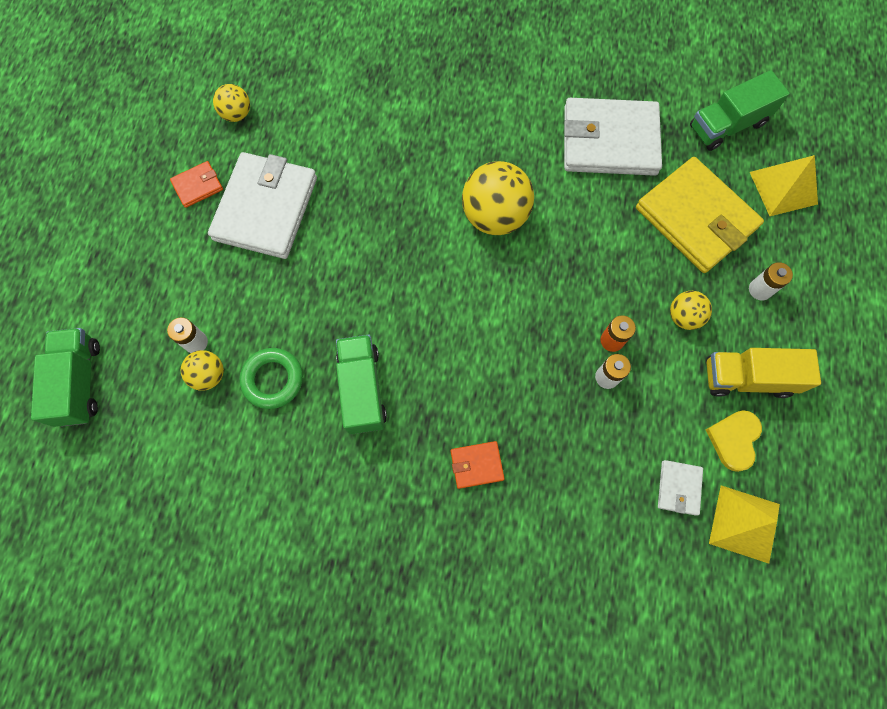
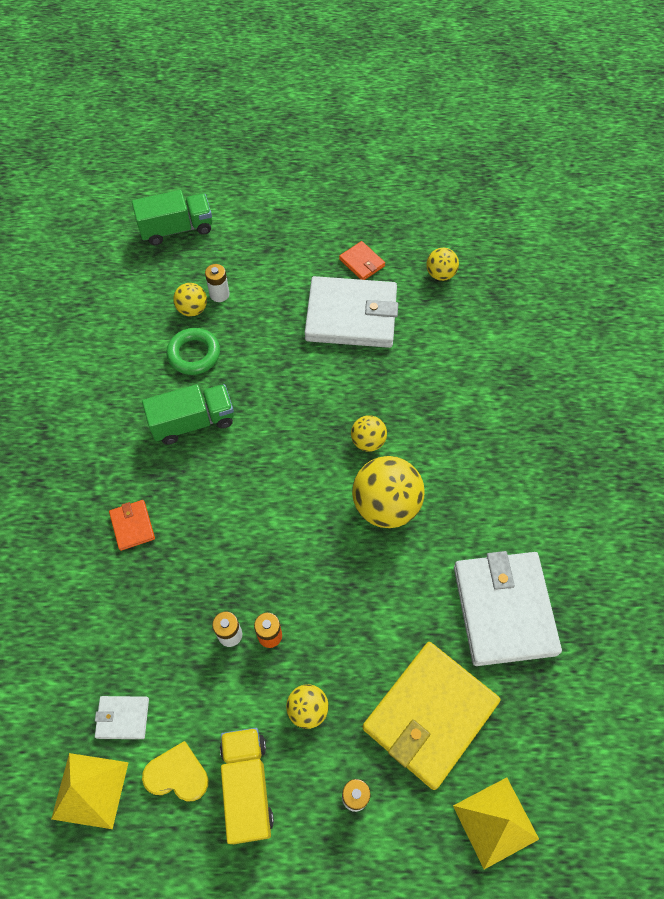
camera: 80 degrees right, 10 degrees down
(422, 219) = (368, 441): none -> yellow ball
(727, 125) = (564, 746): green truck -> none

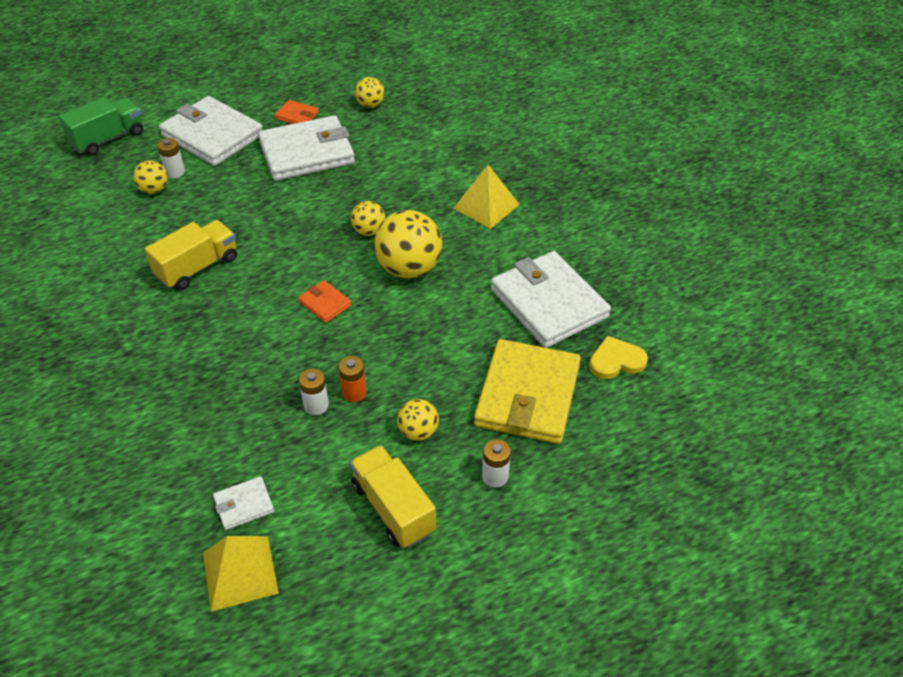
camera: 25 degrees left, 15 degrees down
(132, 526) = (177, 360): orange wallet -> orange wallet (325, 303)
(177, 774) = (321, 526): yellow heart -> yellow heart (616, 361)
(193, 422) = (197, 267): green truck -> yellow truck
(194, 354) = (172, 220): green ring -> none
(271, 259) = (212, 135): none -> white wallet
(495, 822) = (624, 446): yellow pyramid -> yellow pyramid (486, 206)

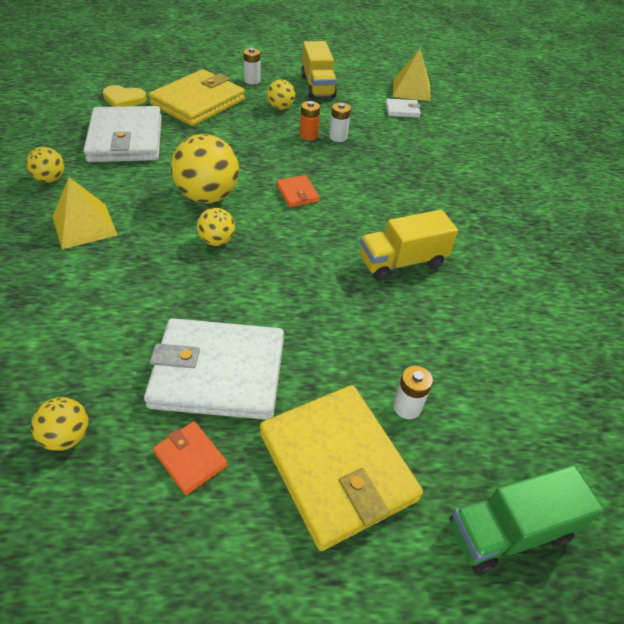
camera: 160 degrees left, 0 degrees up
(154, 190) = (439, 385): yellow ball -> yellow ball (50, 179)
(212, 135) = (337, 466): white wallet -> yellow wallet

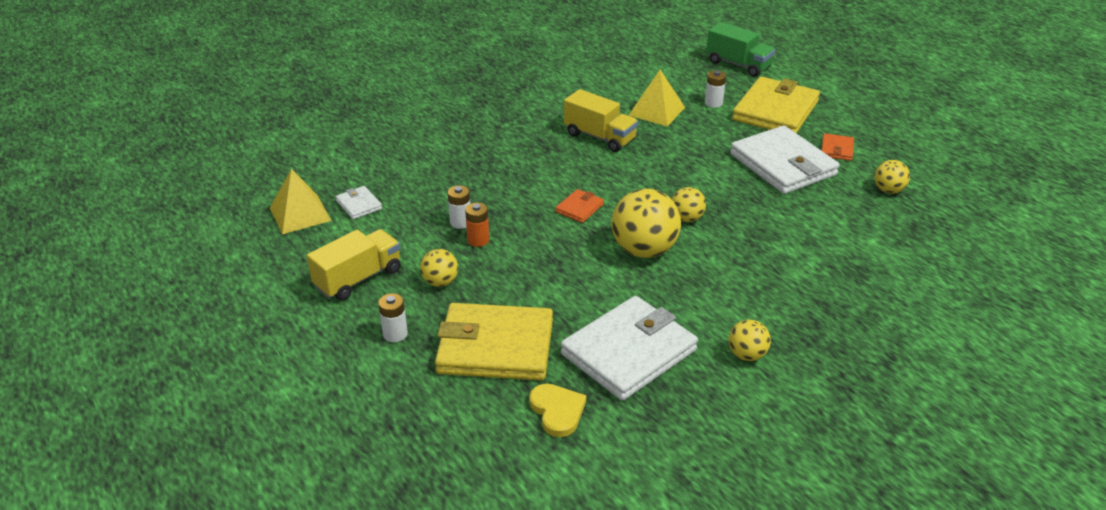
camera: 120 degrees left, 10 degrees down
(84, 226) = (764, 291): yellow pyramid -> yellow pyramid (657, 111)

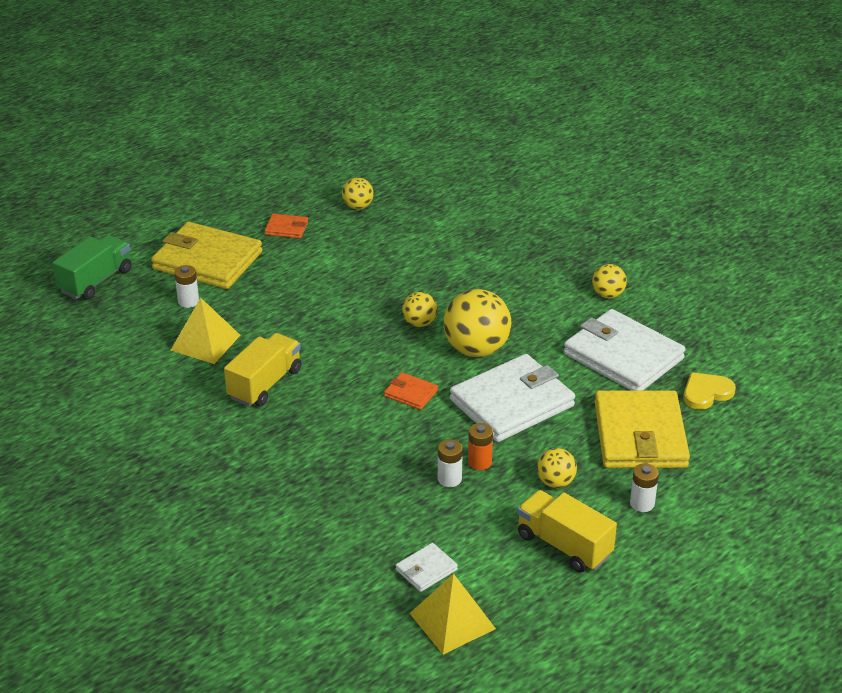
camera: 95 degrees left, 0 degrees up
(783, 164) = (317, 261): white wallet -> white wallet (511, 403)

